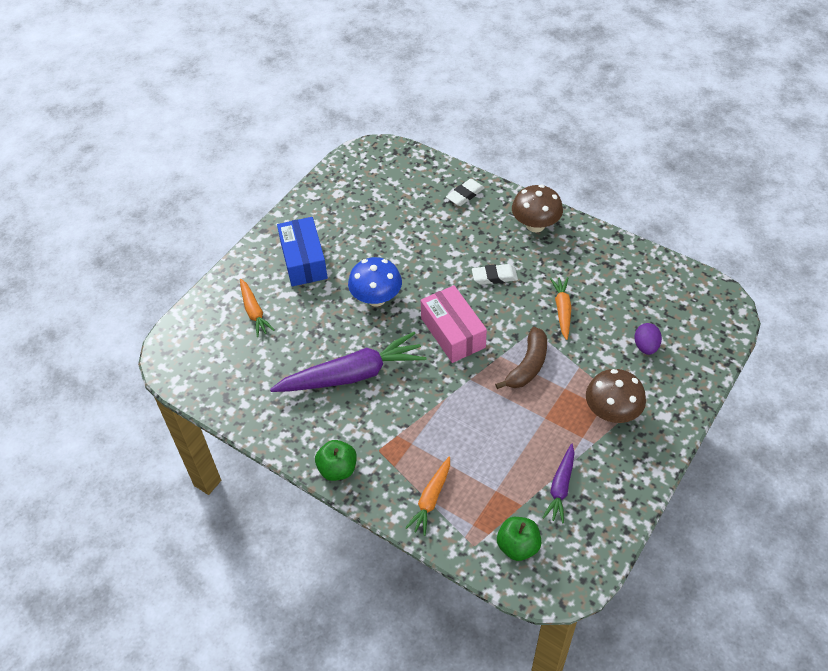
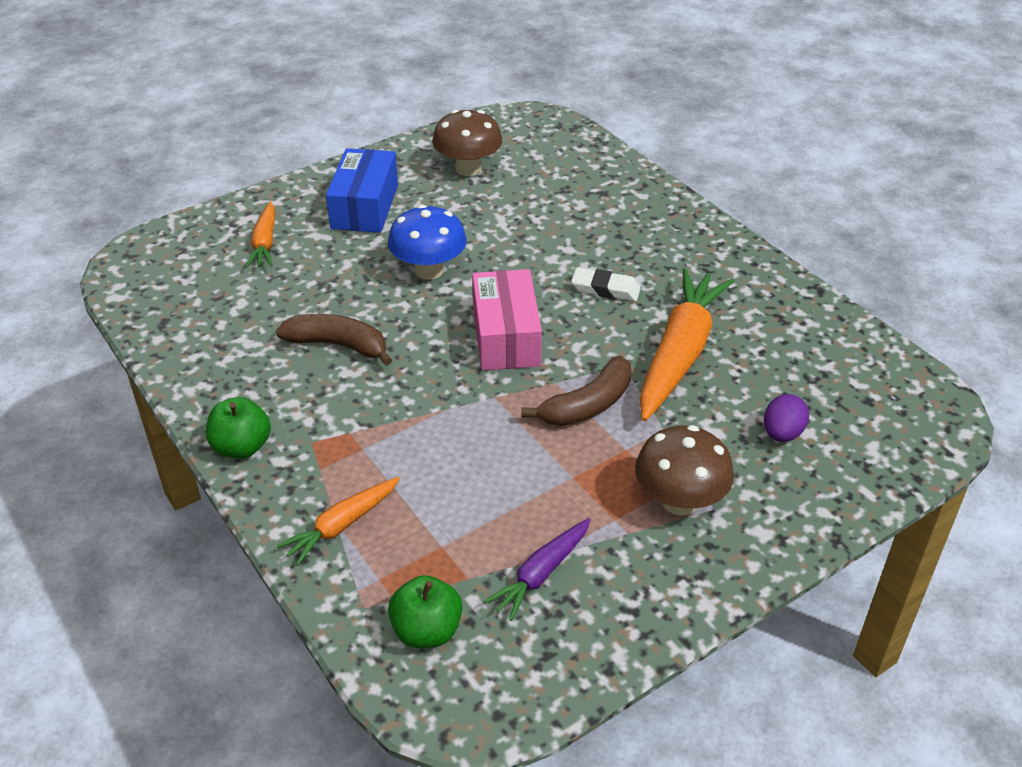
camera: 20 degrees right, 10 degrees down
(352, 375) = (338, 345): purple carrot -> brown banana
(465, 195) = (623, 190): white eraser -> none
(535, 225) = (700, 247): brown mushroom -> brown mushroom (468, 168)
(562, 310) = (679, 354): orange carrot -> orange carrot, size x1.90

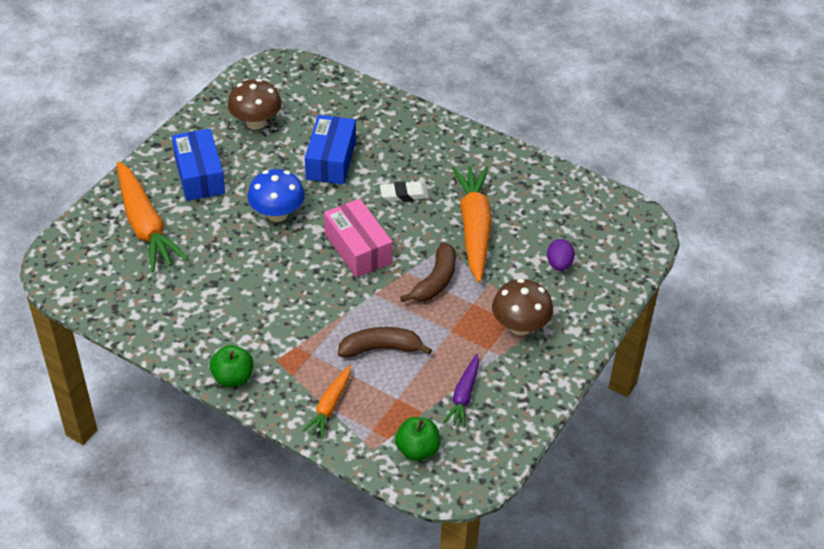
camera: 25 degrees left, 5 degrees up
(265, 243) = (145, 225): orange carrot -> orange carrot, size x1.90
(338, 345) = (250, 288): brown banana -> brown banana (381, 348)
(534, 228) = (331, 160): none -> blue box

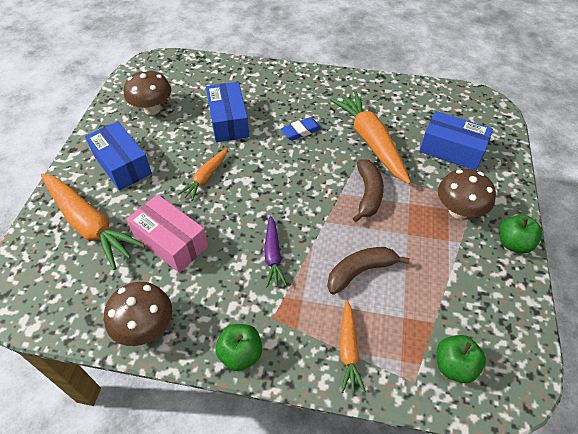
camera: 20 degrees left, 5 degrees up
(161, 330) = (145, 327): none -> brown mushroom
(277, 214) = (206, 178): blue mushroom -> orange carrot
(358, 248) = (289, 186): pink box -> pink box (171, 241)
(404, 194) = (301, 131): white eraser -> blue eraser
(464, 396) = (457, 292): purple carrot -> purple carrot (273, 255)
(554, 373) = (513, 243): none -> green apple
(559, 264) = (451, 150): purple egg -> blue box

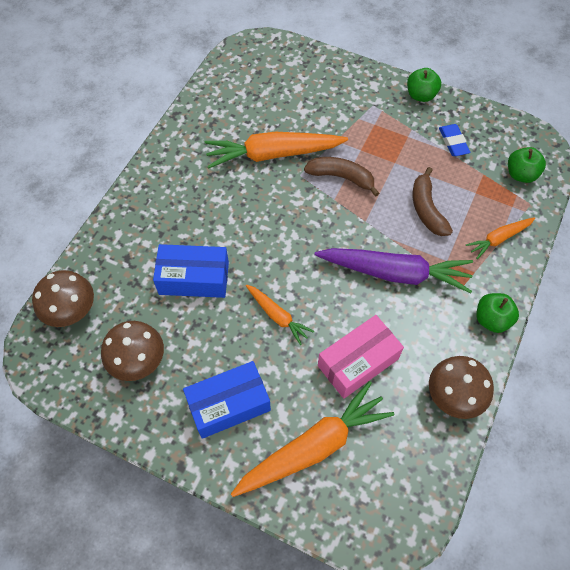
camera: 75 degrees left, 10 degrees up
(273, 255) = (395, 273): purple carrot -> purple carrot, size x1.90
(301, 131) = (236, 210): blue eraser -> blue eraser (453, 142)
(348, 350) = (499, 239): orange carrot -> orange carrot turned 135 degrees clockwise
(451, 150) = (306, 96): blue box -> none
(458, 210) = (378, 117): brown mushroom -> brown mushroom (71, 311)

